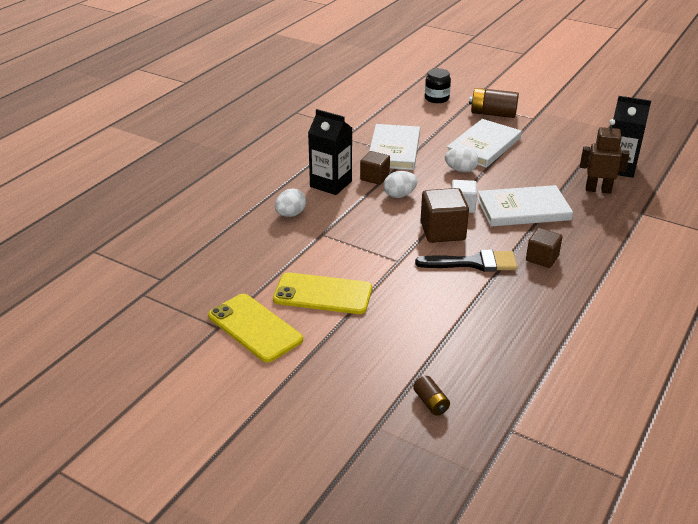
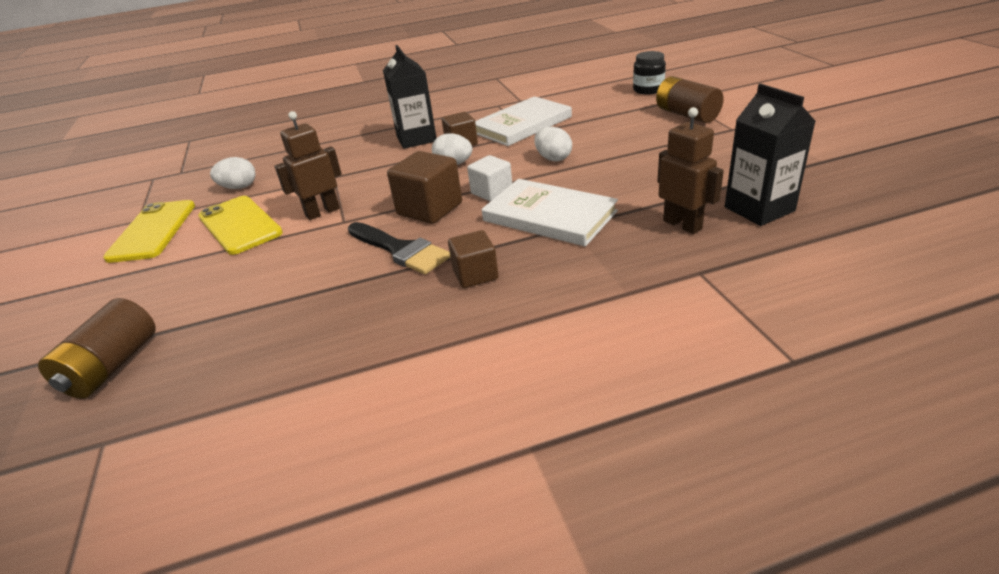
camera: 45 degrees right, 0 degrees up
(290, 214) = (342, 153): white egg -> white egg (239, 187)
(369, 261) = (322, 212): none -> brown robot
(431, 403) = (112, 366): brown battery -> brown battery, size x1.88
(483, 146) = (620, 142): white book -> none

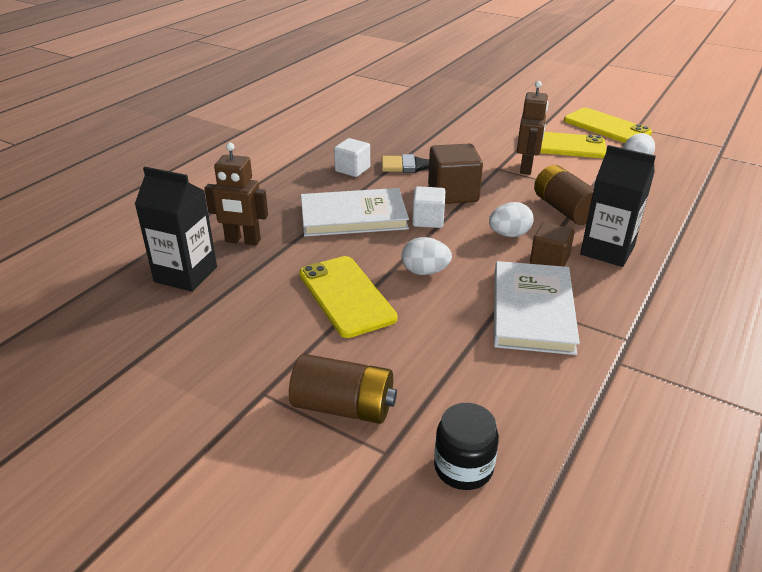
camera: 135 degrees right, 0 degrees up
(112, 366) = (462, 95): brown battery -> brown battery (564, 209)
(475, 274) = (352, 169): brown cube -> white cube
(629, 159) = (346, 296): none -> yellow phone

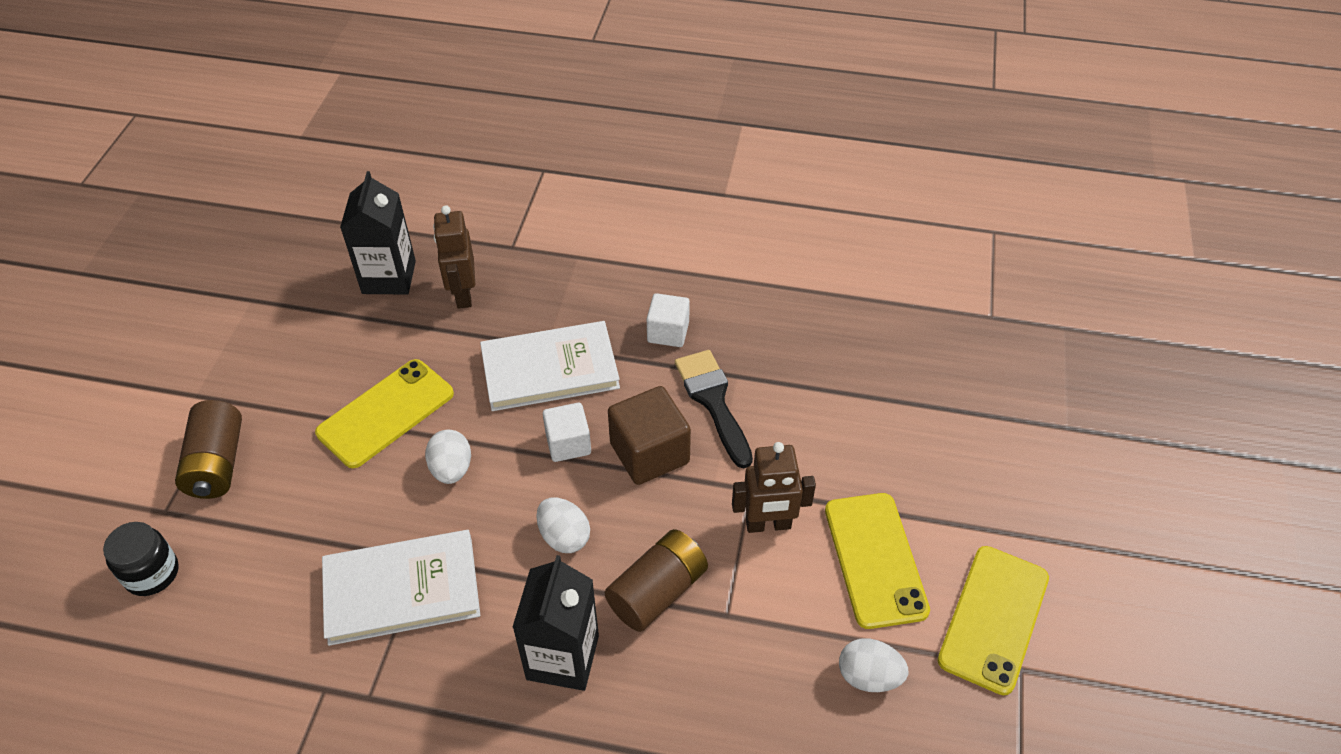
camera: 70 degrees right, 15 degrees up
(353, 216) = (550, 369): white book -> white book turned 75 degrees counterclockwise
(549, 260) = (516, 592): brown cube -> none

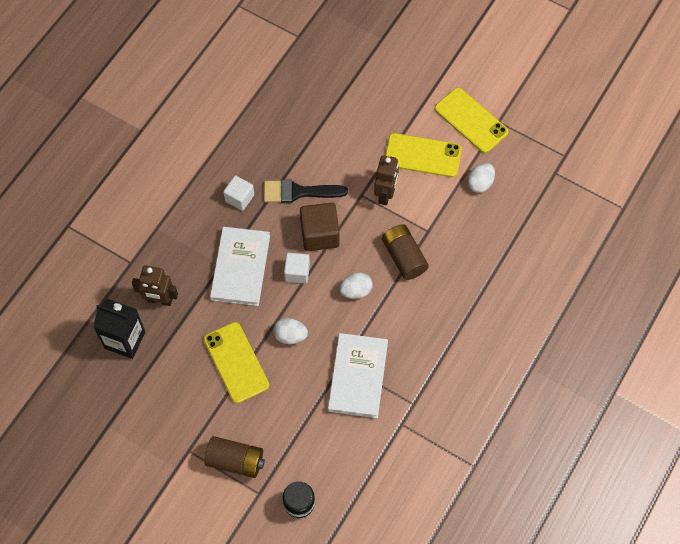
camera: 70 degrees left, 15 degrees up
(562, 657) = (423, 310): black carton -> none

